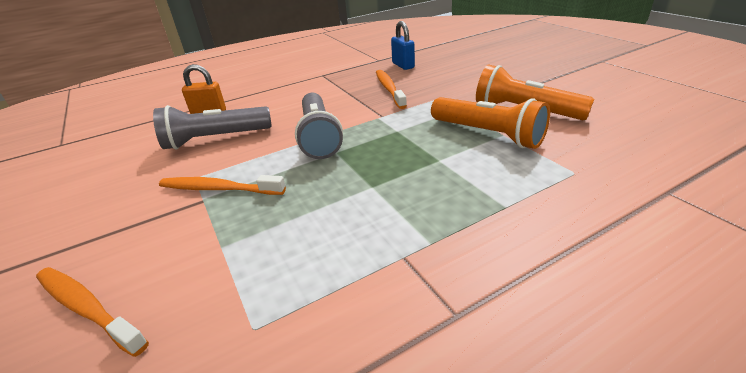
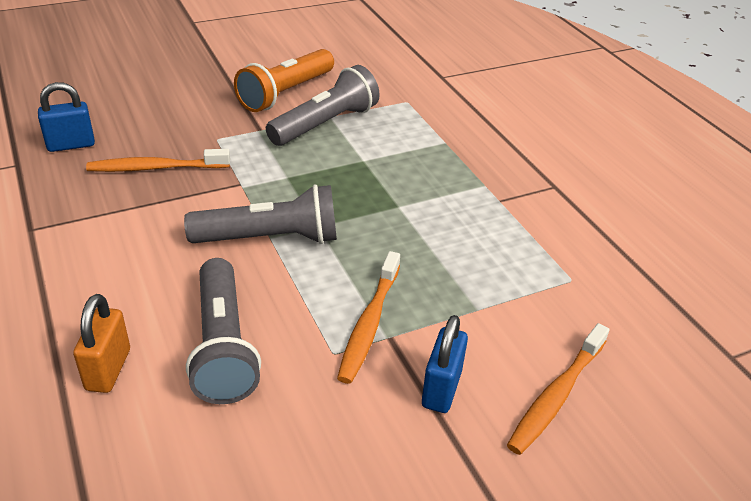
camera: 90 degrees left, 5 degrees up
(135, 231) = (441, 389): none -> blue padlock
(488, 134) = (325, 124): orange flashlight -> grey flashlight

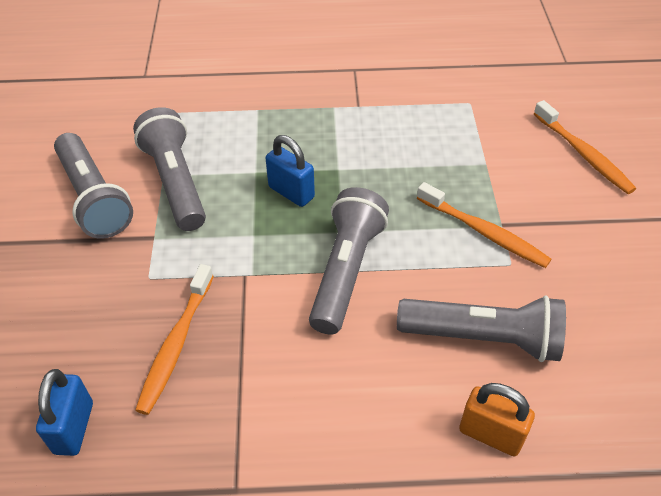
camera: 65 degrees left, 10 degrees up
(286, 93) = (94, 198): orange flashlight -> grey flashlight
(441, 389) = (564, 211): blue padlock -> blue padlock (291, 192)

